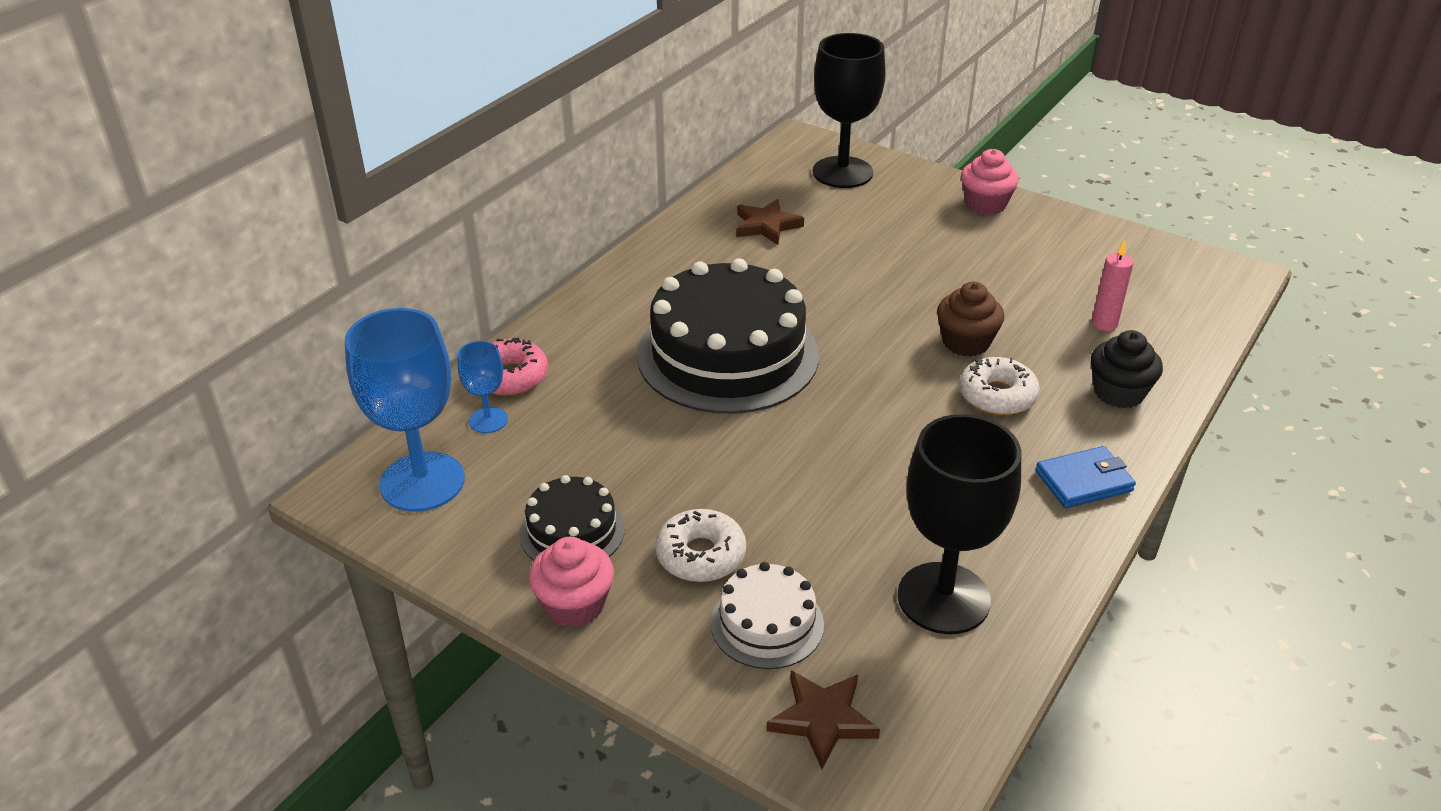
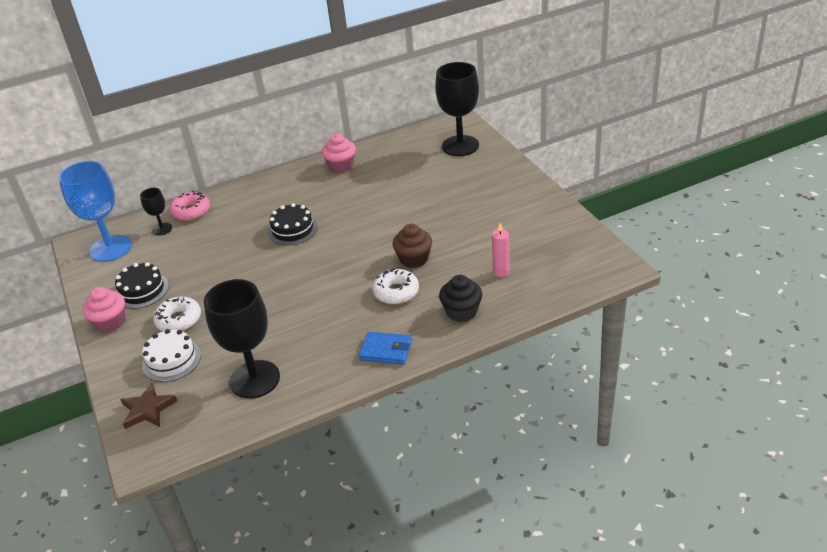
camera: 35 degrees right, 0 degrees up
(488, 420) = (162, 229): blue goblet -> black goblet
(727, 355) = (292, 230): black cake -> black cake, size x0.49
(766, 226) = (386, 166): brown star -> none
(985, 204) = (518, 184): pink cupcake -> pink cupcake (341, 166)

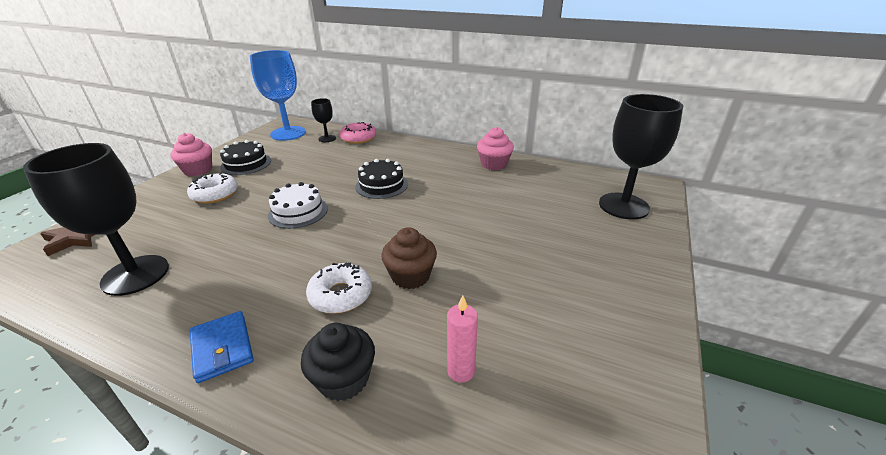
camera: 45 degrees right, 5 degrees down
(171, 360) = (155, 216): white cake -> white cake (298, 212)

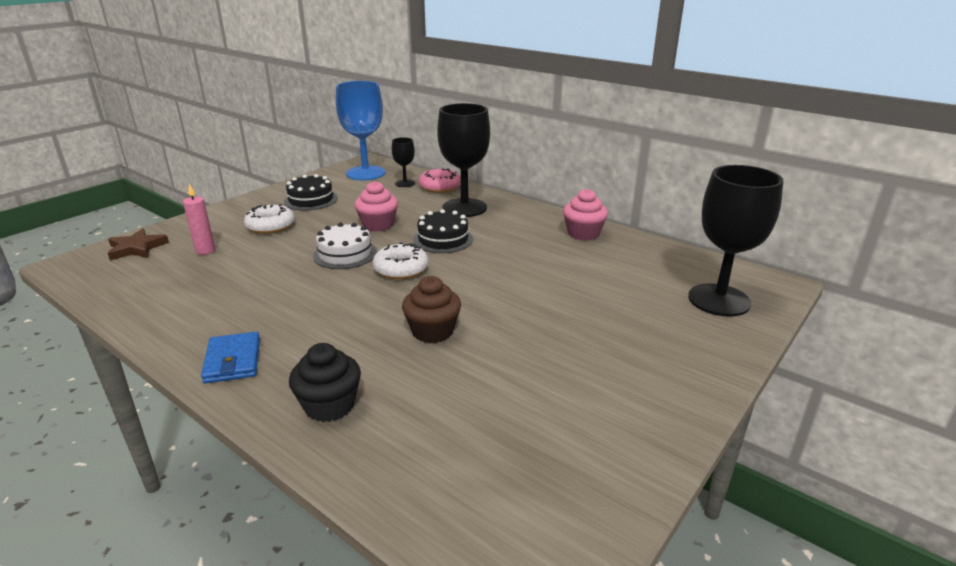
camera: 15 degrees right, 5 degrees down
(135, 275) = (178, 288): black goblet -> black goblet (464, 208)
(198, 170) = (262, 200): pink cupcake -> pink cupcake (378, 225)
(341, 295) = (356, 336): white donut -> white donut (401, 269)
(461, 371) = (442, 421): pink candle -> pink candle (205, 251)

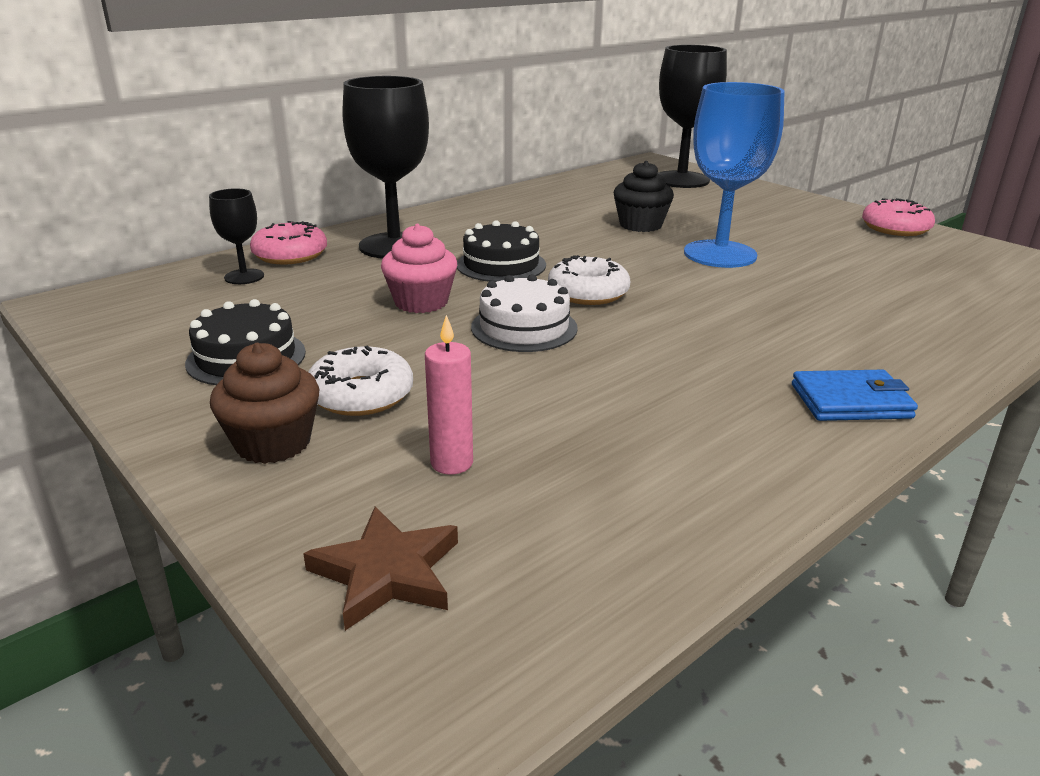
camera: 80 degrees left, 0 degrees up
(329, 405) = (917, 338): black cupcake -> black cupcake (640, 225)
(365, 173) = (144, 306): blue goblet -> blue goblet (720, 254)
(432, 331) = (751, 284): brown cupcake -> brown cupcake (273, 443)
(583, 233) = (519, 201): pink cupcake -> none
(642, 437) = (895, 228): none -> pink donut

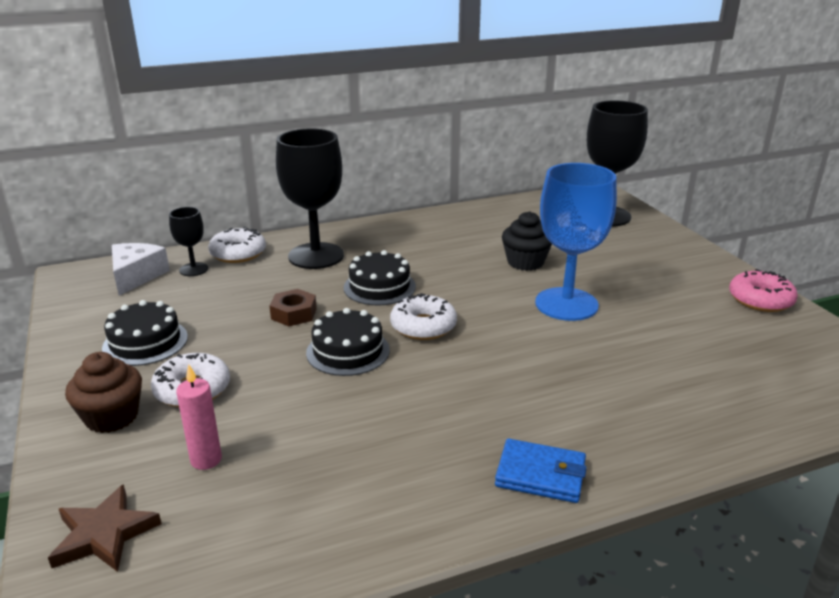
camera: 20 degrees right, 0 degrees up
(167, 293) = (136, 276): none -> white cheese
(290, 254) = (238, 253): pink donut -> white donut
(421, 302) = (294, 314): pink cupcake -> brown nut
(524, 327) = (348, 351): white cake -> black cake

